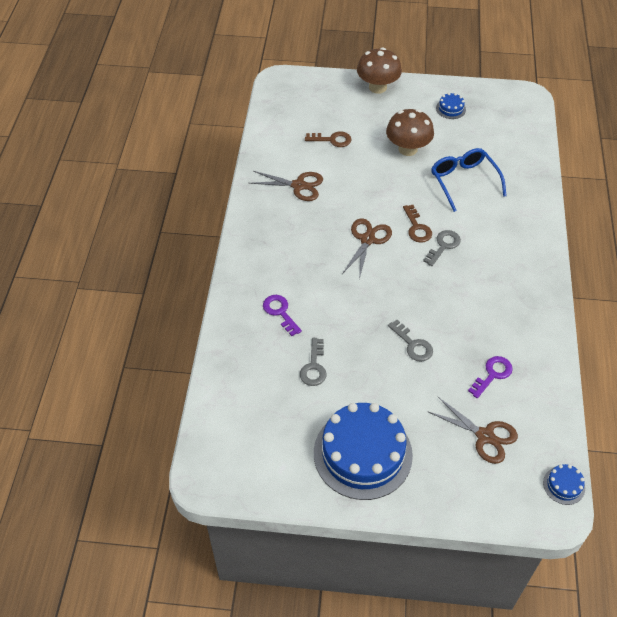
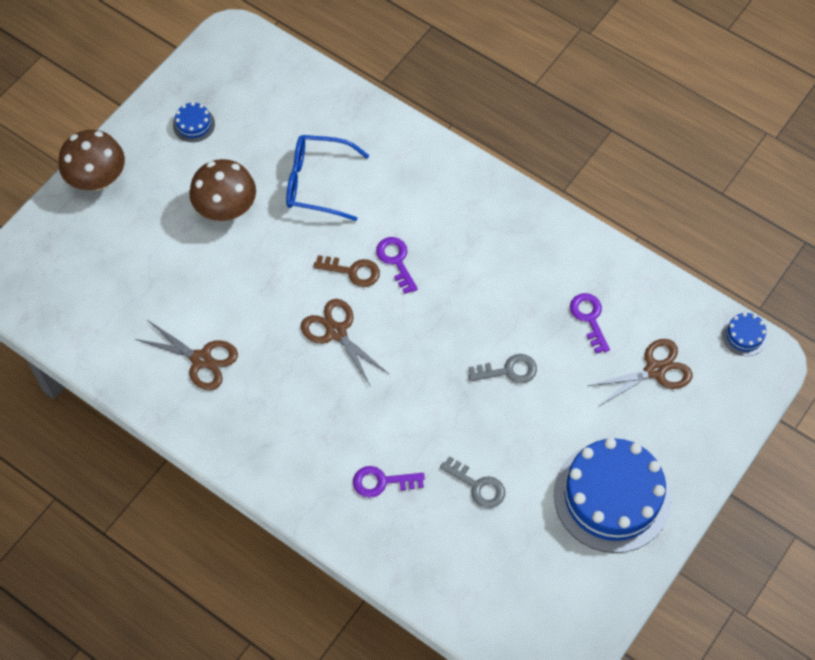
camera: 60 degrees left, 10 degrees up
(298, 185) = (201, 359): brown scissors -> brown scissors turned 75 degrees clockwise
(332, 140) = (151, 281): brown key -> none
(443, 246) = (396, 261): grey key -> purple key

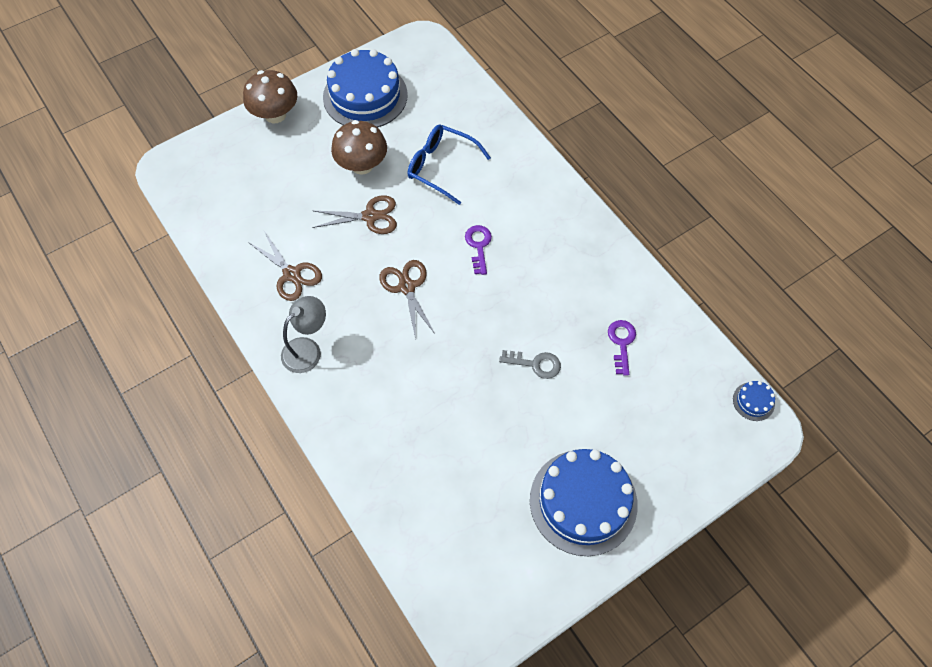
camera: 20 degrees right, 0 degrees up
(194, 124) = (365, 96): blue cake -> blue cake, size x2.45
(256, 436) = (307, 349): none -> grey lamp
(352, 271) = (440, 243): brown key -> none
(382, 482) = (392, 421): purple key -> none
(477, 486) = (471, 452): grey key -> none
(655, 370) = (662, 405): brown scissors -> brown scissors (370, 216)

